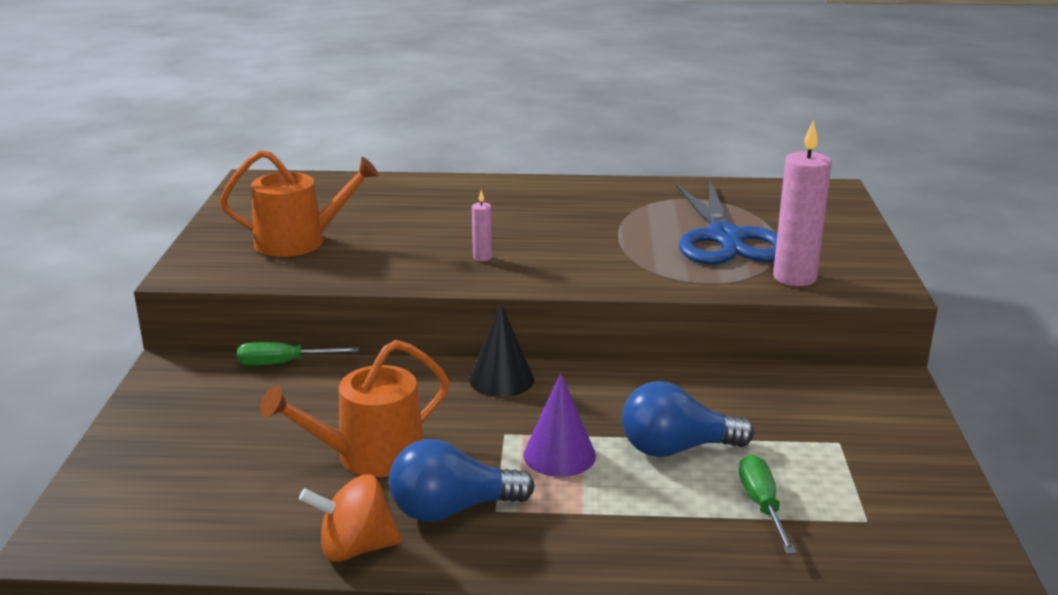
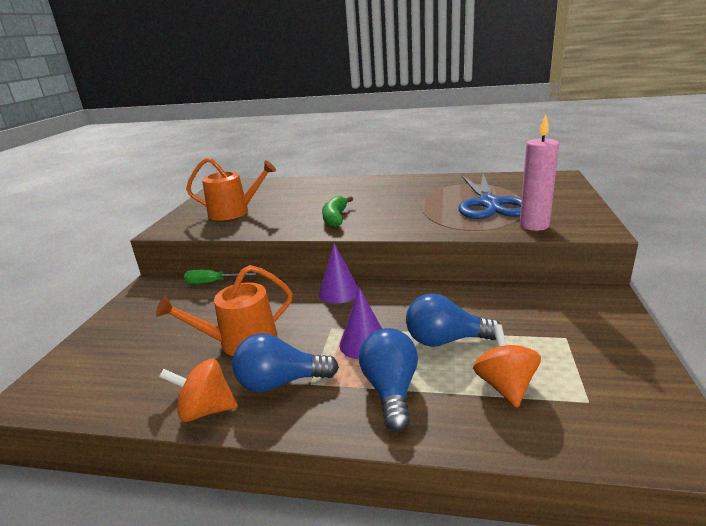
camera: 10 degrees right, 0 degrees up
(482, 257) = (335, 218): pink candle -> green banana
(501, 379) = (339, 292): black cone -> purple cone
(611, 515) = (391, 390): none -> blue light bulb
(762, 505) = (505, 386): green screwdriver -> orange spinning top

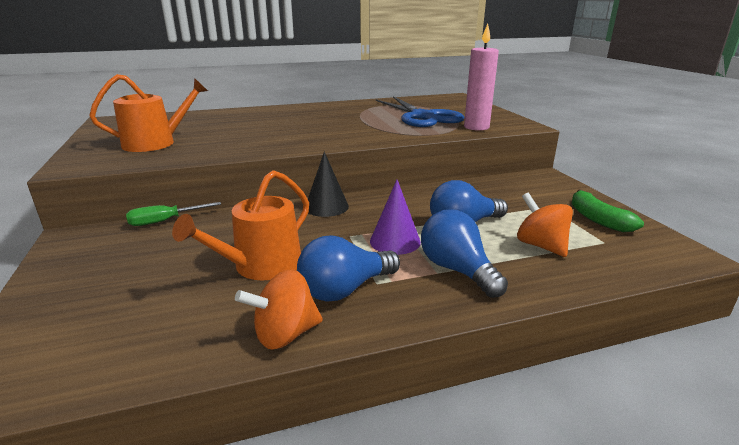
camera: 30 degrees left, 0 degrees up
(335, 218) = (288, 138): green banana -> green banana (597, 219)
(339, 292) = (326, 207): purple cone -> black cone

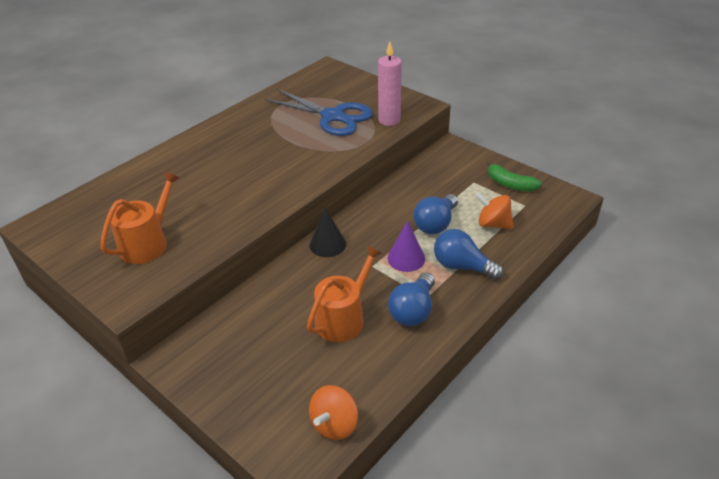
camera: 30 degrees left, 15 degrees up
(165, 221) = (221, 312): green screwdriver -> none
(261, 266) = (344, 318): orange watering can -> orange watering can turned 150 degrees counterclockwise
(285, 334) = (411, 355): orange spinning top -> orange spinning top (334, 424)

